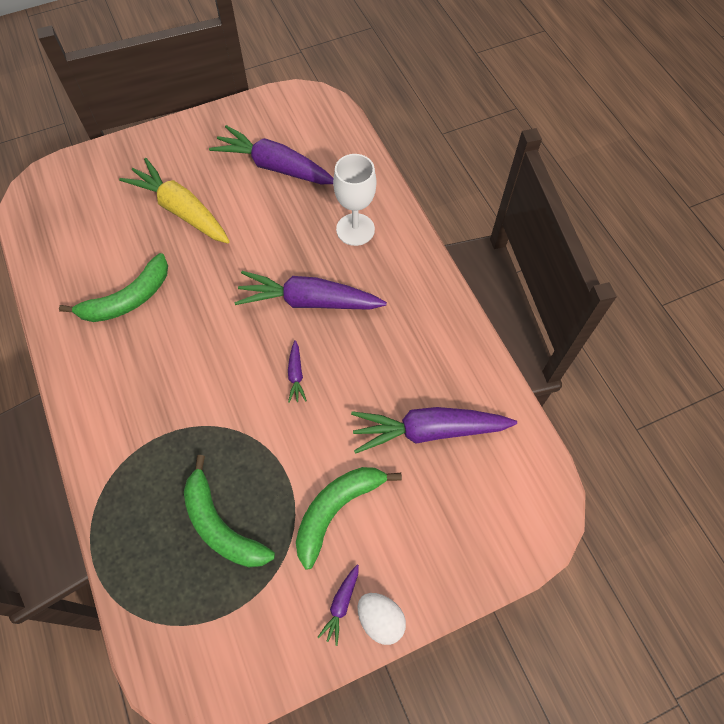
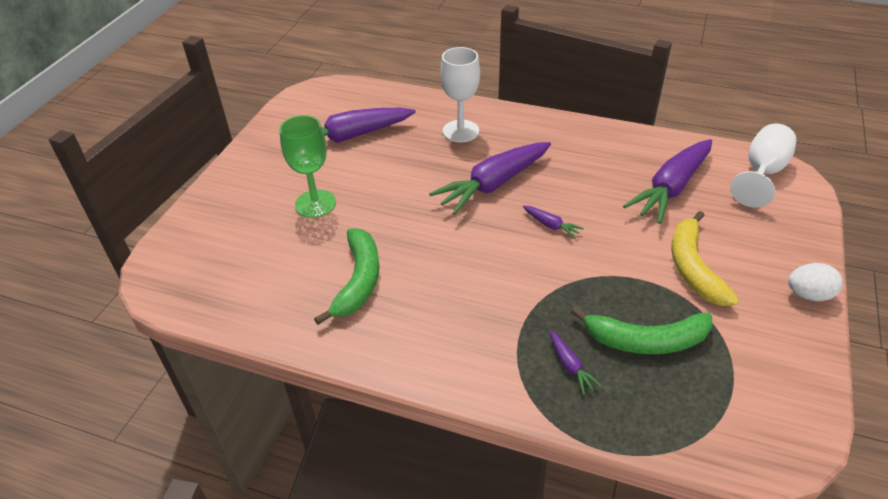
camera: 45 degrees left, 20 degrees down
(181, 210) = (315, 204): yellow carrot -> green goblet
(336, 509) = (693, 267): green banana -> yellow banana
(341, 604) = (779, 309): purple carrot -> purple carrot (570, 366)
(525, 491) = (762, 173): none -> white goblet

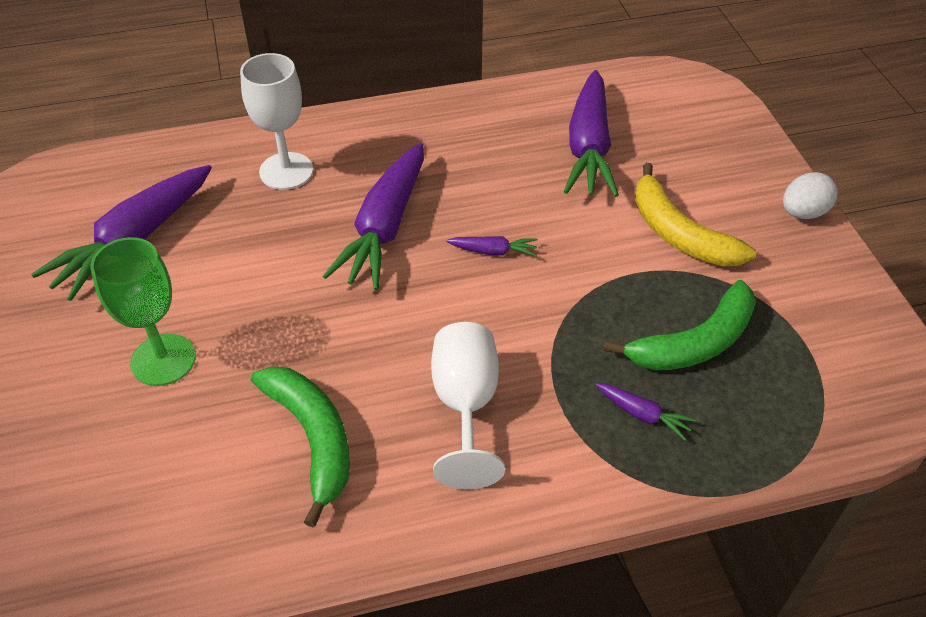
camera: 35 degrees left, 5 degrees up
(762, 173) = (665, 90): white goblet -> white goblet (465, 405)

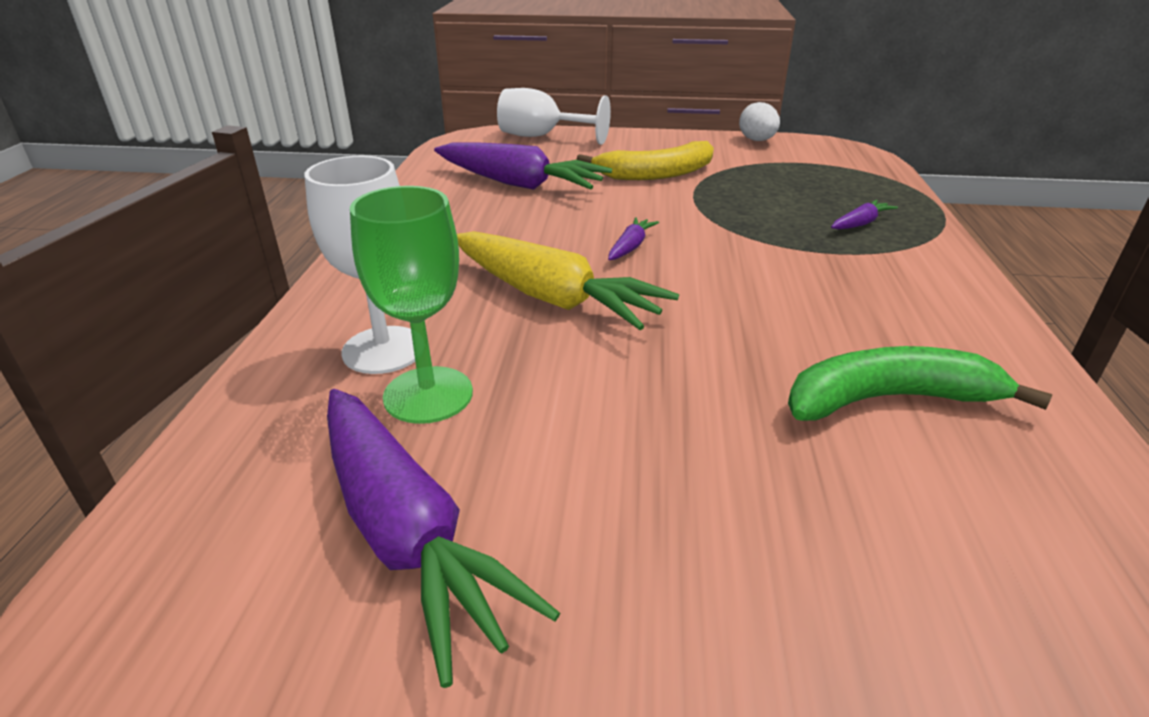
camera: 70 degrees left, 15 degrees down
(163, 360) = (718, 526): green goblet -> green goblet (428, 395)
(384, 227) = (552, 298): purple carrot -> yellow carrot
(465, 405) = (842, 296): white goblet -> white goblet (541, 137)
(694, 343) = (783, 192): green banana -> none
(803, 213) = (659, 137): white egg -> white egg (757, 140)

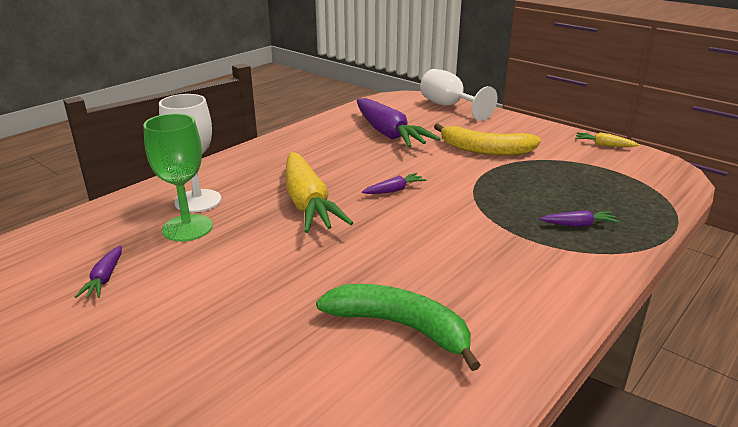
camera: 35 degrees right, 5 degrees down
(407, 533) = (104, 279): purple carrot -> purple carrot, size x0.43
(757, 140) = (604, 145): white egg -> yellow carrot

